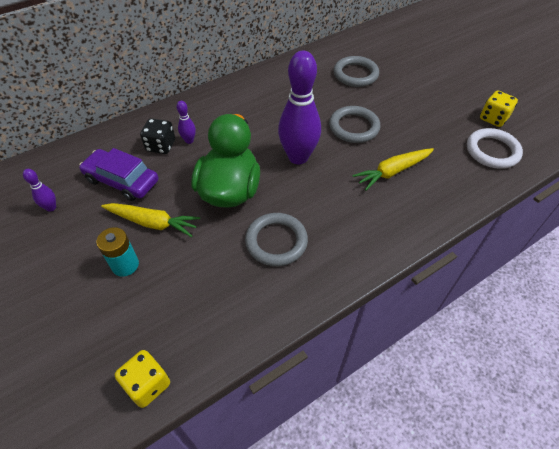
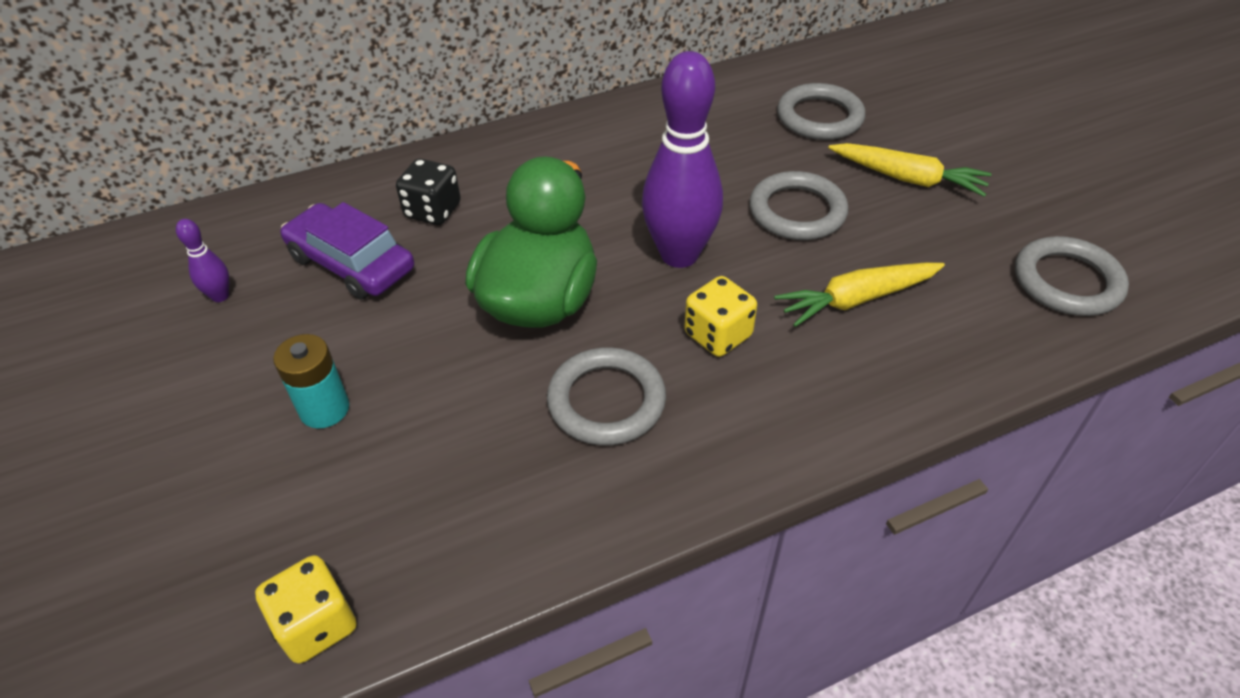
camera: 10 degrees right, 5 degrees down
(152, 223) = (388, 342): yellow carrot -> yellow carrot (907, 178)
(189, 140) = (485, 206): purple bowling pin -> none
(492, 151) = (1067, 281): white ring -> grey ring
(493, 118) = (1080, 221): yellow dice -> yellow dice (718, 335)

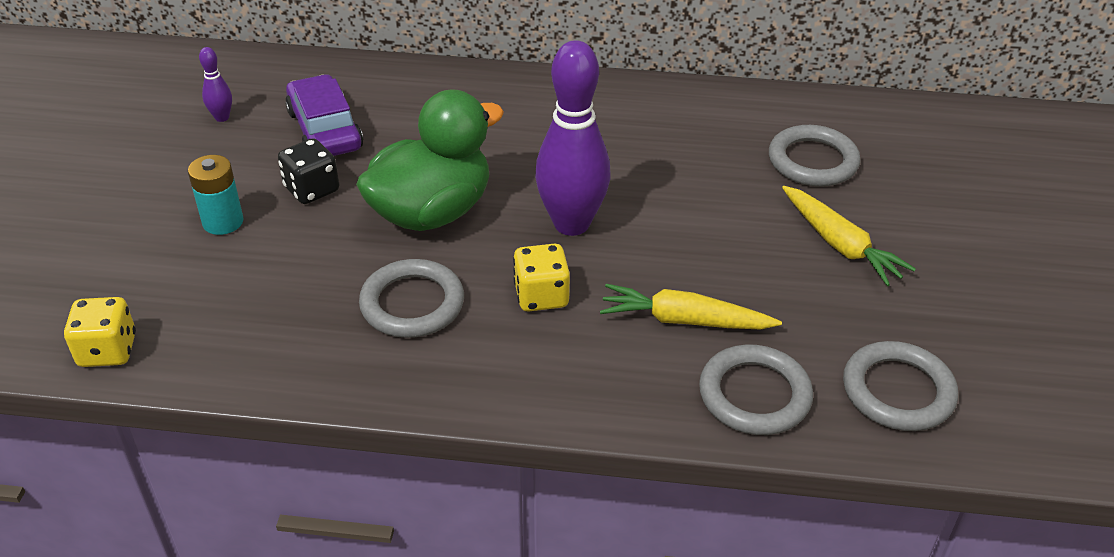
camera: 30 degrees right, 5 degrees down
(433, 211) = (415, 114): black dice -> black dice (312, 189)
(797, 211) = (707, 231): grey ring -> grey ring (754, 395)

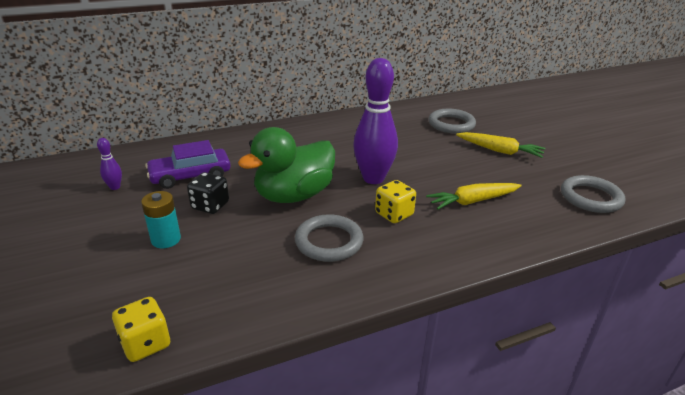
camera: 30 degrees left, 10 degrees down
(325, 130) = (190, 176): purple car -> purple car turned 60 degrees counterclockwise
(431, 212) = (294, 195): green duck -> green duck turned 150 degrees counterclockwise
(754, 395) = (539, 221): grey ring -> none

